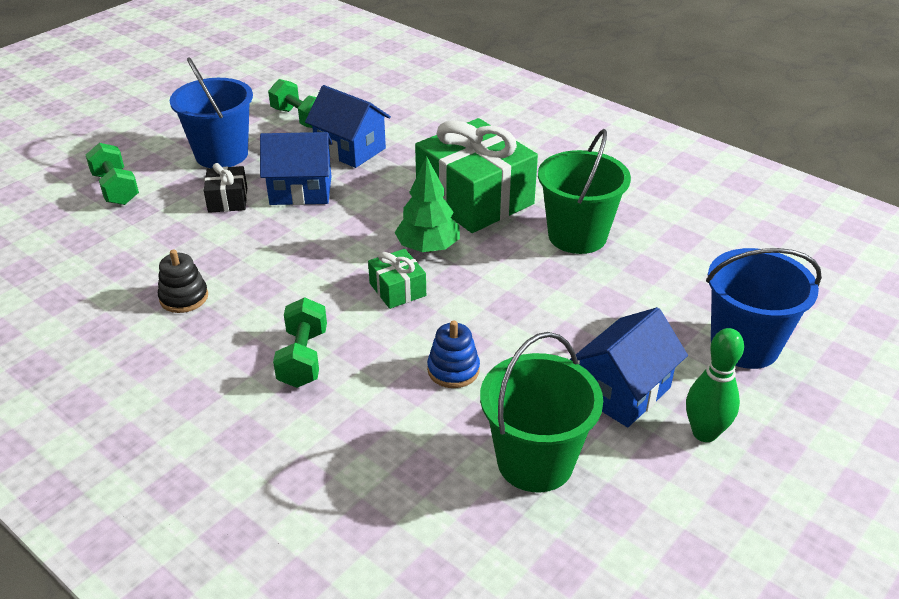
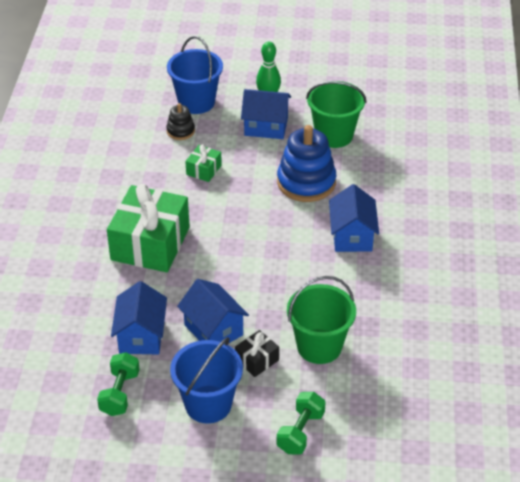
camera: 125 degrees left, 5 degrees up
(184, 297) = (359, 312): black stacking toy -> black stacking toy (180, 131)
(303, 358) = (352, 236): green dumbbell -> blue house
(397, 289) = (268, 231): green gift -> green gift (204, 170)
(428, 248) = (219, 238): green tree -> none
(453, 370) = (306, 182): blue stacking toy -> blue stacking toy, size x1.99
(577, 236) = (153, 186): green bucket -> green bucket (319, 346)

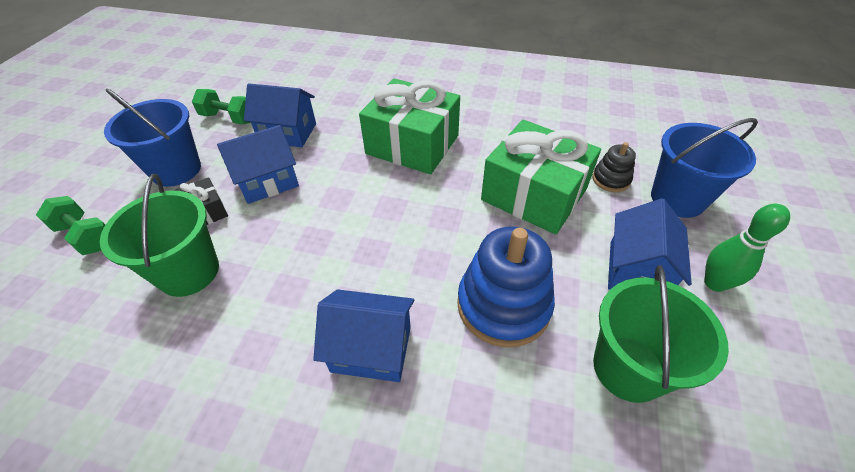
camera: 100 degrees right, 5 degrees up
(204, 170) = (534, 195): green gift -> green gift, size x2.22

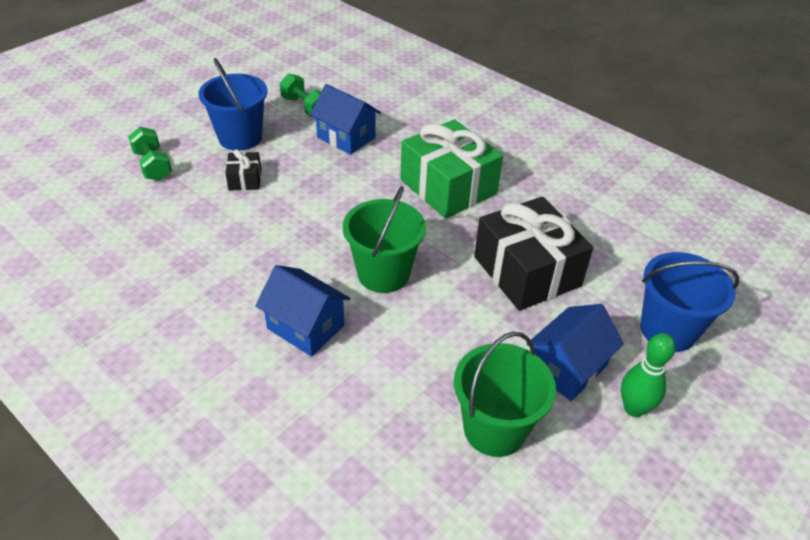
camera: 25 degrees right, 5 degrees down
(189, 272) = (209, 220): green bucket -> green bucket (383, 274)
(268, 182) = (305, 173): blue house -> none
(503, 305) = (428, 342): blue stacking toy -> none
(534, 195) = (526, 271): green gift -> black gift
(611, 179) = (615, 287): black stacking toy -> none

